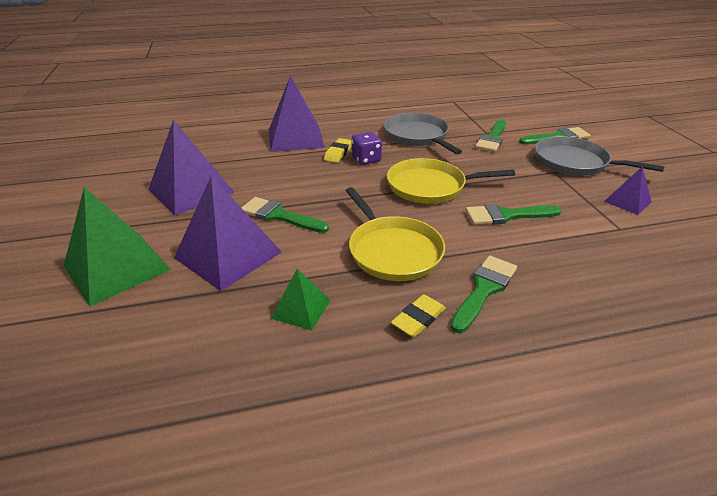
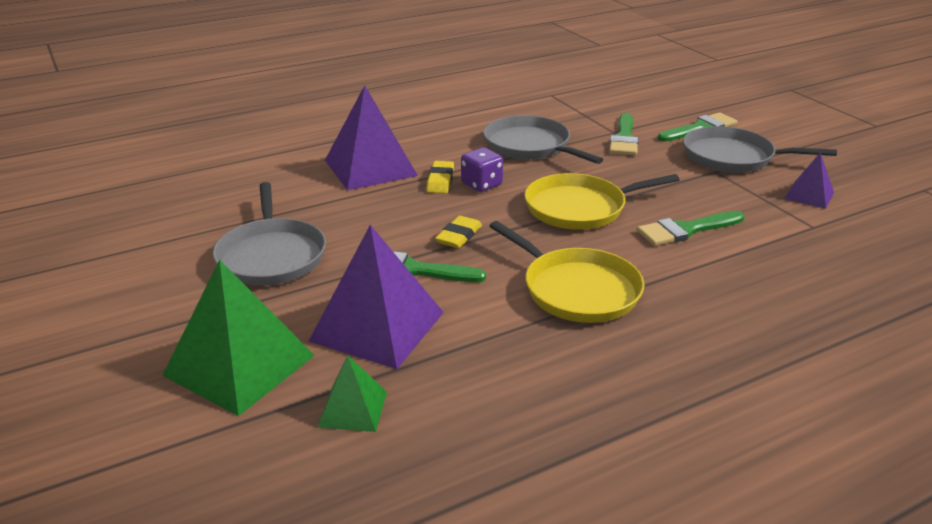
camera: 15 degrees left, 5 degrees down
(191, 190) = (271, 255): purple pyramid -> grey pan
(301, 309) = (507, 371): green pyramid -> green pyramid (353, 409)
(418, 319) = (646, 358): yellow eraser -> yellow eraser (459, 236)
(484, 289) = (701, 315): green brush -> none

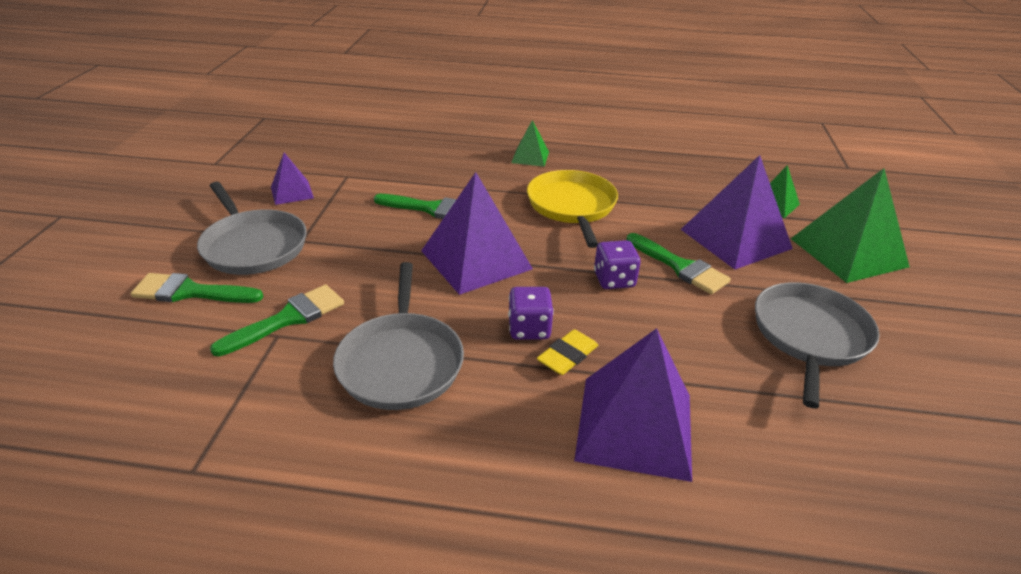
camera: 145 degrees left, 5 degrees up
(459, 236) = (614, 280): yellow eraser -> purple dice
(580, 208) = (476, 259): yellow pan -> purple pyramid
(717, 339) = (530, 157): none -> green pyramid

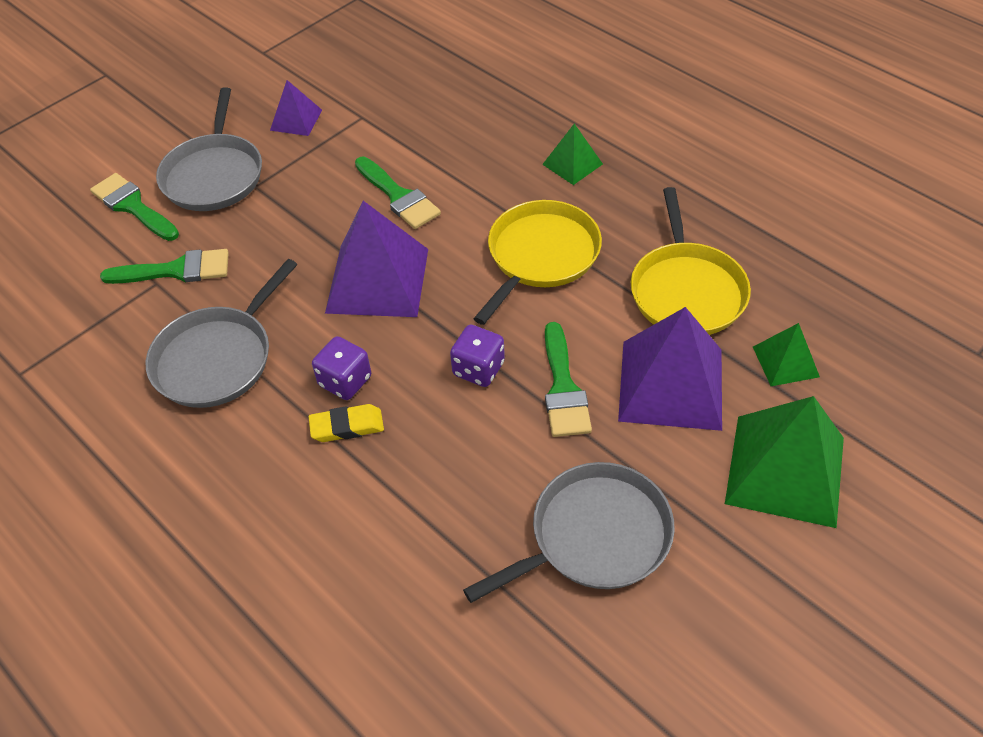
camera: 40 degrees right, 15 degrees up
(634, 426) = (327, 522): purple pyramid -> none
(679, 192) = (686, 290): none -> yellow pan

